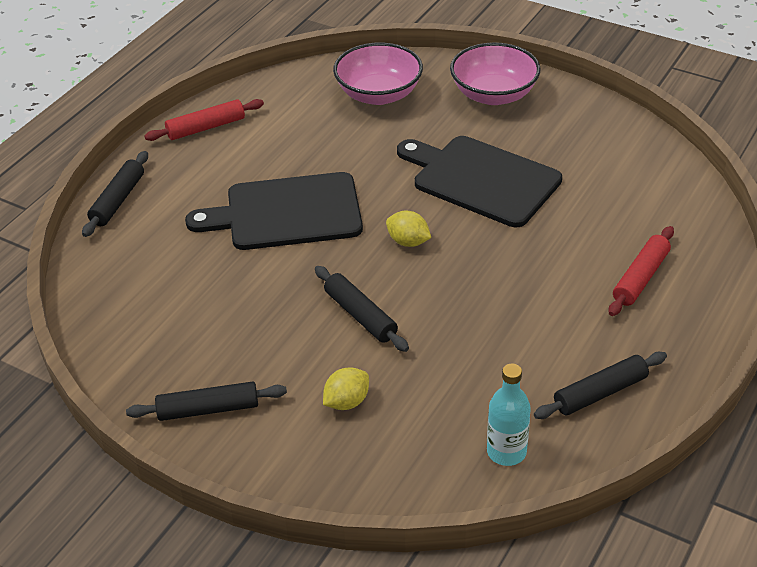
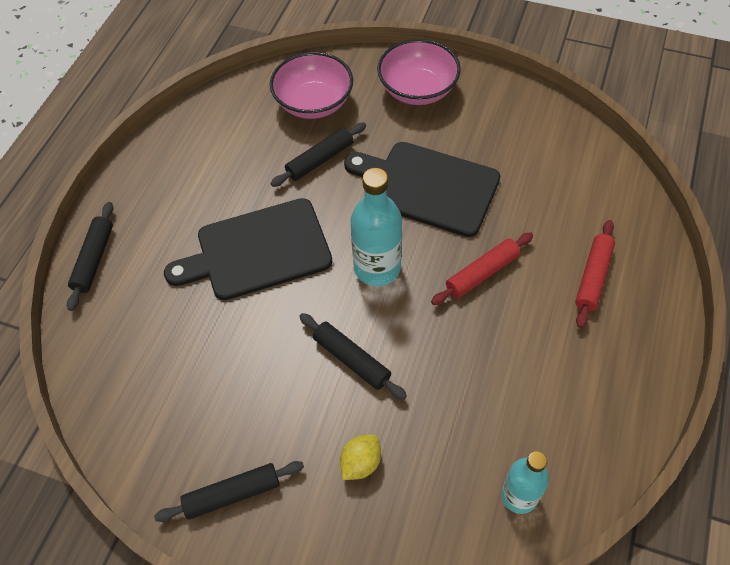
camera: 10 degrees left, 15 degrees up
(206, 128) = (161, 162): red rolling pin -> red rolling pin (482, 273)
(408, 242) = (377, 268): yellow lemon -> turquoise bottle
(600, 393) = (587, 414): black rolling pin -> black rolling pin (320, 160)

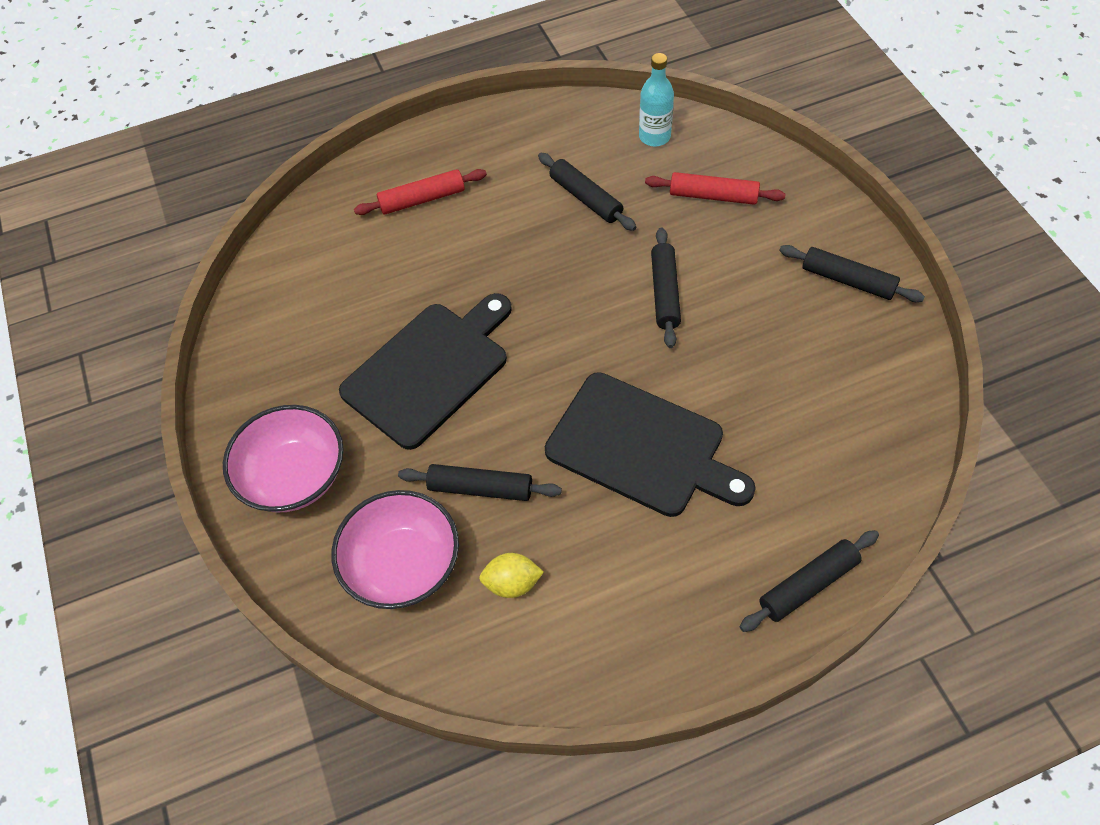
camera: 130 degrees left, 0 degrees up
(360, 463) = (735, 228): yellow lemon -> yellow lemon (512, 583)
(377, 268) = (561, 341): turquoise bottle -> none
(427, 187) = (429, 370): black cutting board -> black cutting board turned 120 degrees counterclockwise
(482, 273) = (490, 267): red rolling pin -> red rolling pin (713, 196)
(494, 384) = (586, 198): none -> black rolling pin

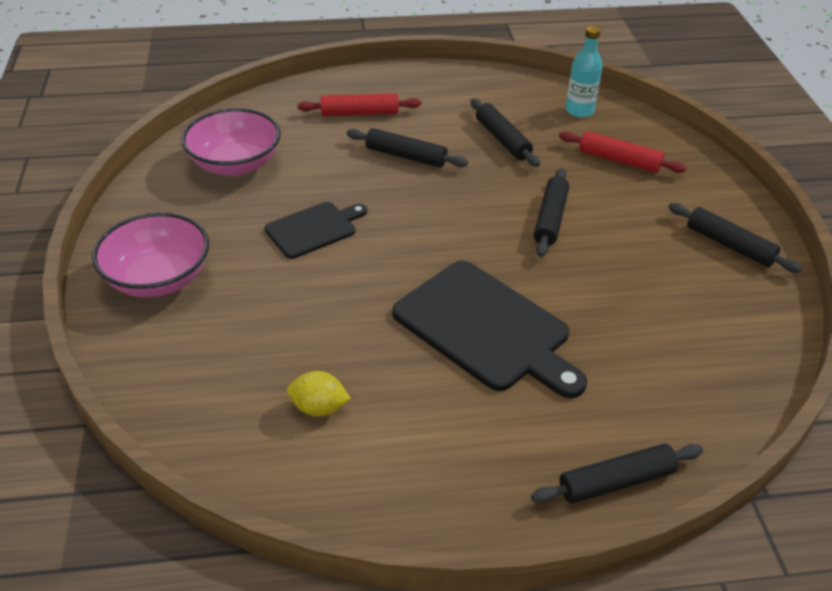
camera: 10 degrees right, 15 degrees down
(402, 565) = (223, 368): pink bowl -> pink bowl (235, 164)
(429, 370) = (314, 229): black cutting board -> black cutting board, size x0.57
(480, 488) = (321, 325): black rolling pin -> black rolling pin (406, 156)

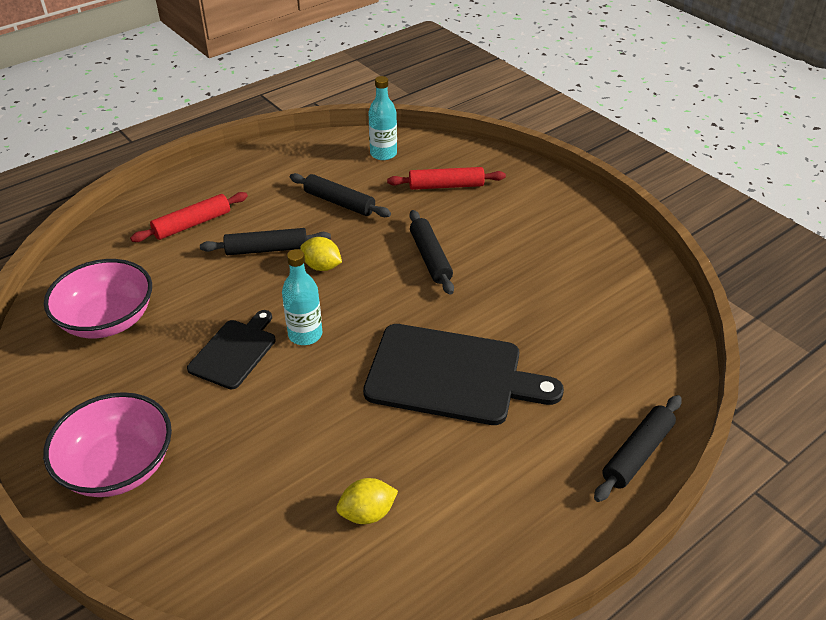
camera: 30 degrees left, 0 degrees up
(383, 239) = (305, 335): none -> turquoise bottle
(443, 188) = (322, 266): none -> yellow lemon
(729, 245) = (576, 225): black rolling pin -> none

